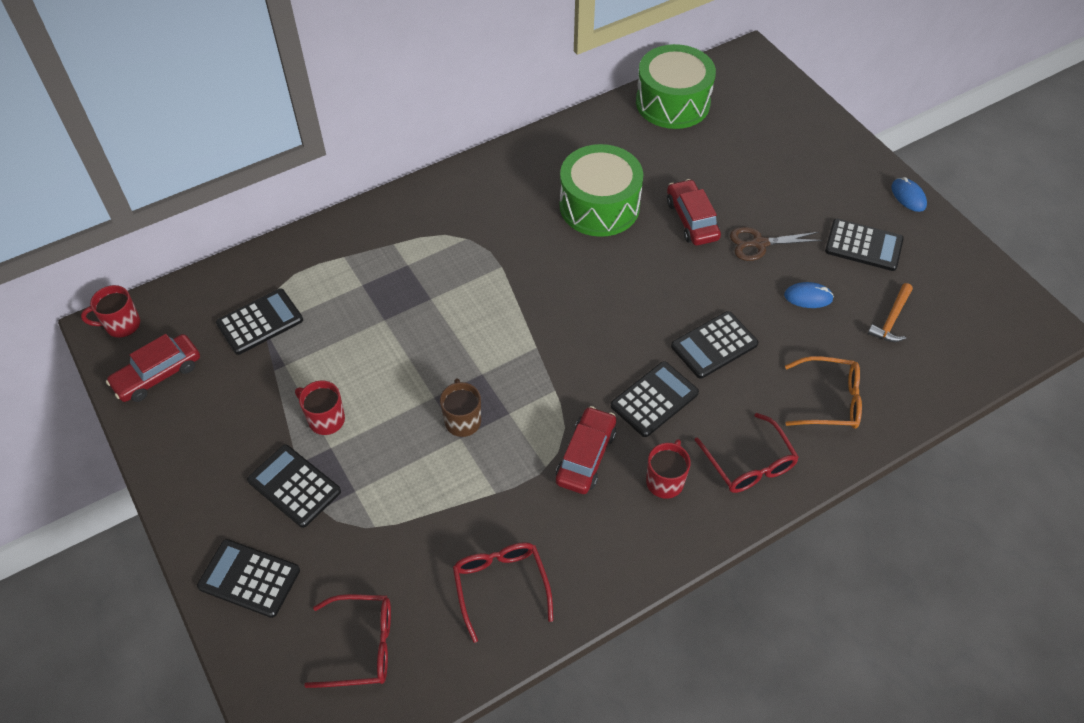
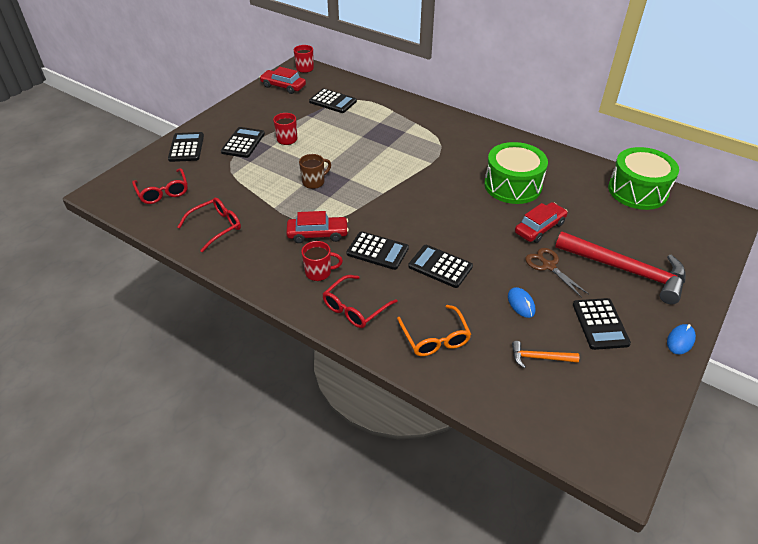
camera: 65 degrees right, 10 degrees down
(795, 183) = (626, 270): none -> red hammer

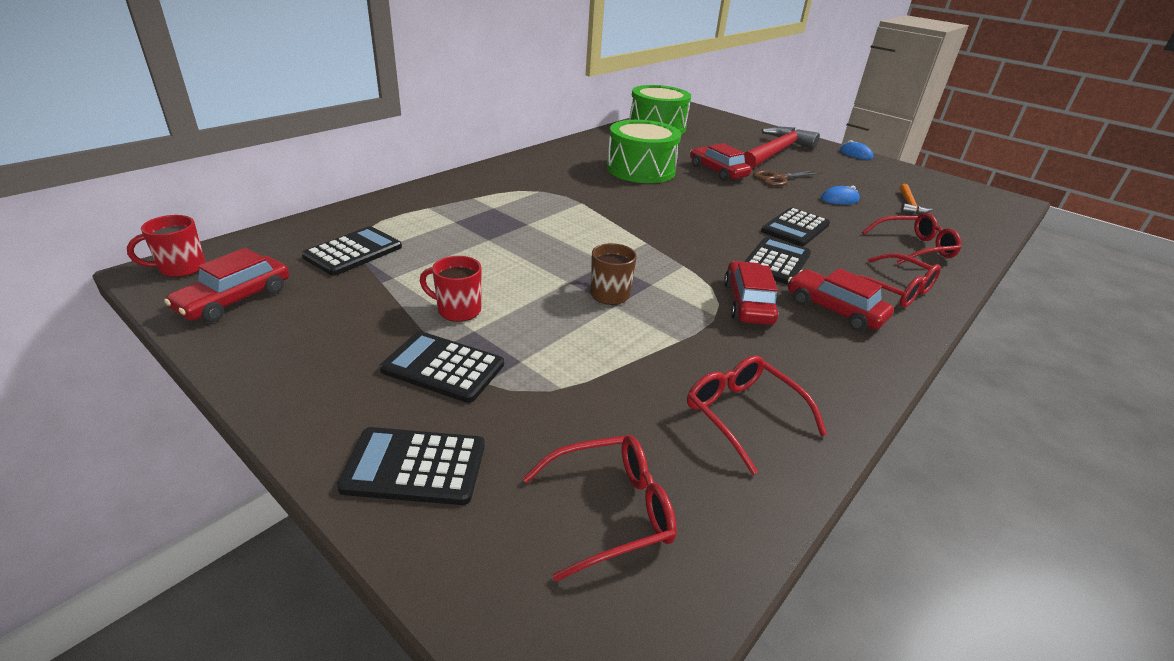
camera: 85 degrees left, 10 degrees down
(319, 272) = (834, 310): red mug -> red car
(435, 338) = (914, 247): orange glasses -> red glasses
(600, 324) = (851, 175): black calculator -> none

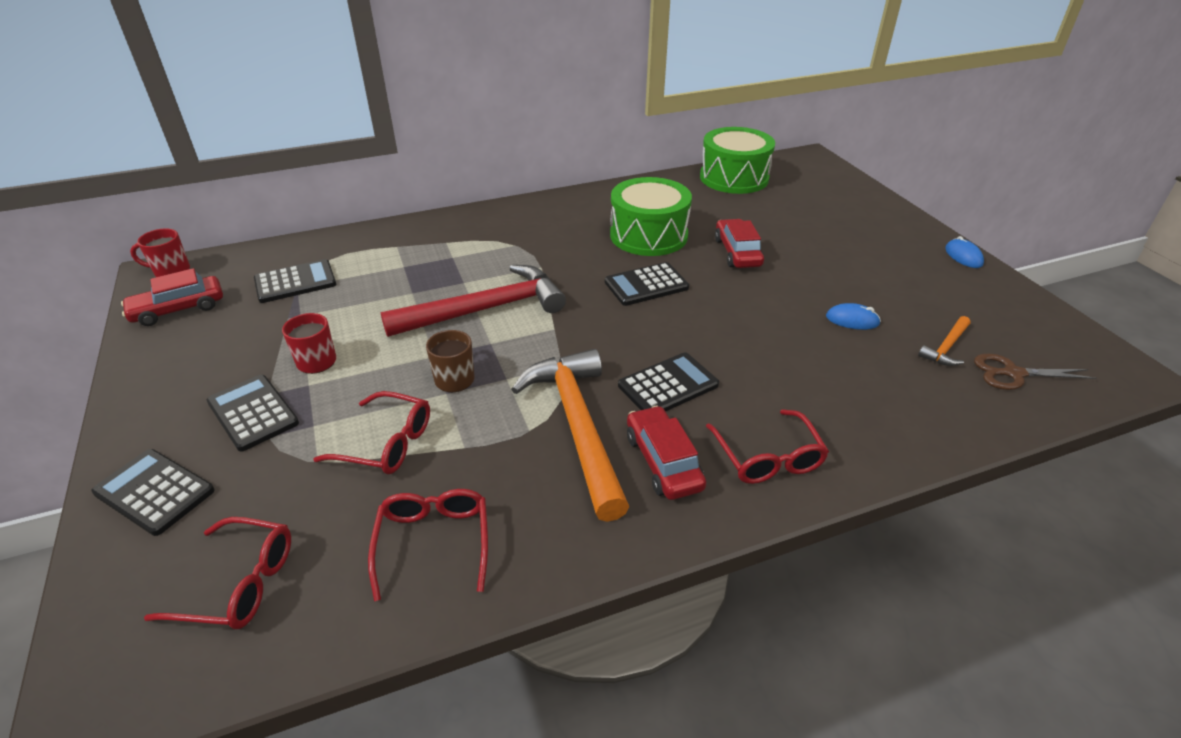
camera: 30 degrees right, 5 degrees up
(748, 303) = (577, 426): red car -> orange hammer
(775, 153) = (846, 237): red hammer -> red hammer (485, 309)
(778, 178) = (804, 275): brown scissors -> brown scissors (1013, 373)
(795, 228) = (743, 347): black calculator -> black calculator (646, 285)
(914, 247) = (871, 410): red glasses -> red glasses (386, 443)

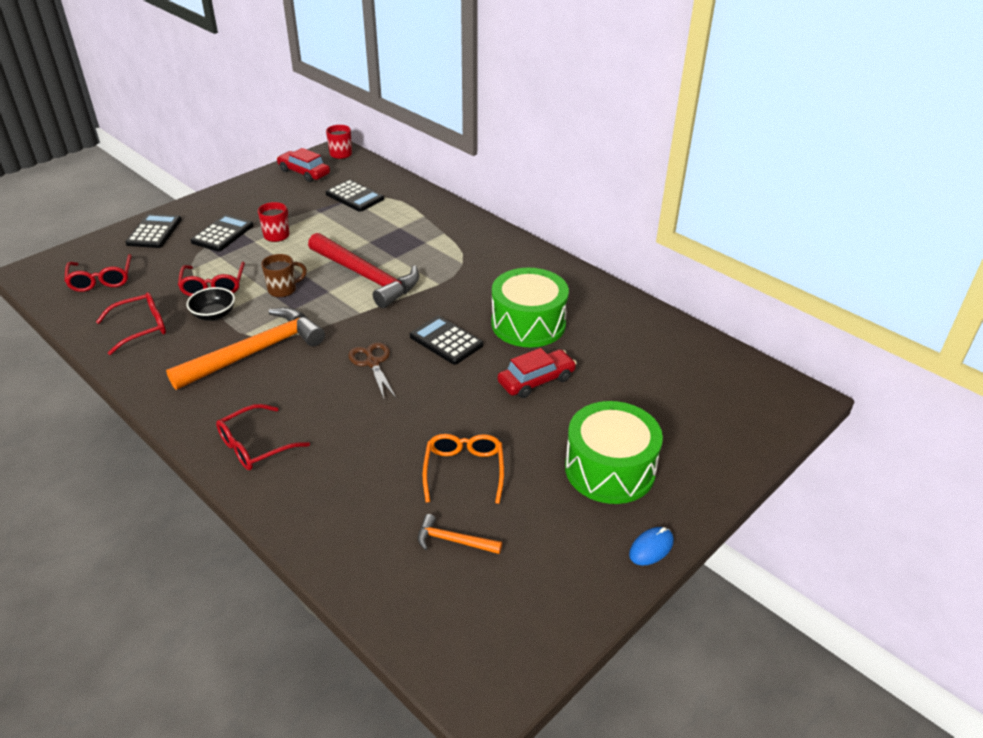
camera: 65 degrees right, 0 degrees up
(462, 453) = (214, 315): none -> black bowl
(663, 461) = (234, 397): red car -> none
(668, 385) = (317, 381): black calculator -> none
(734, 178) = (690, 350): green drum -> green drum (610, 469)
(852, 320) = (464, 471): blue mouse -> orange glasses
(1013, 373) = (433, 593): brown scissors -> brown scissors (373, 363)

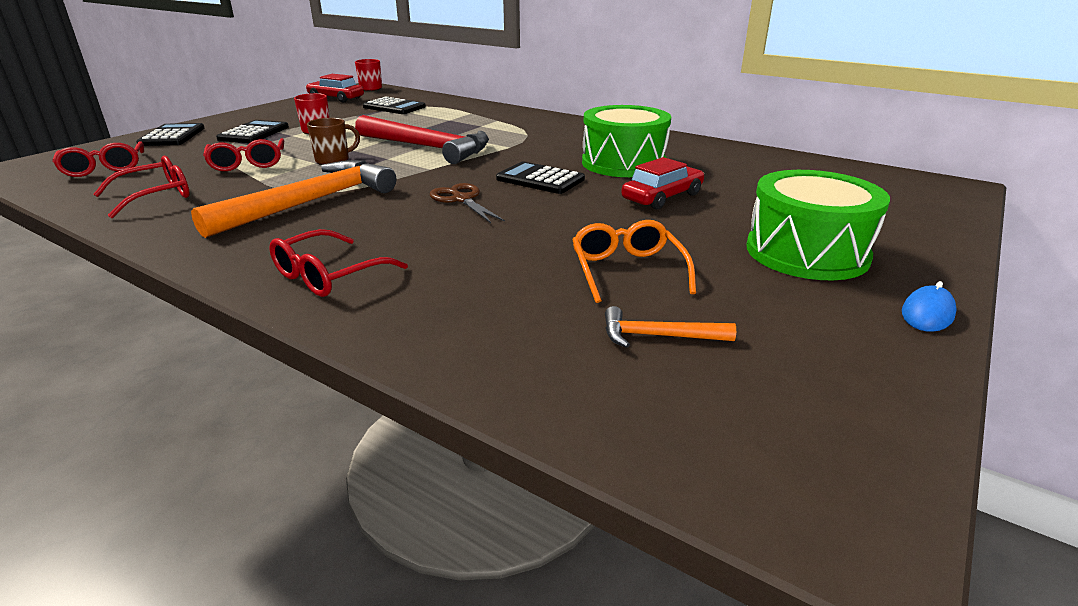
camera: 10 degrees left, 10 degrees down
(214, 315) = (252, 181): black bowl -> none

